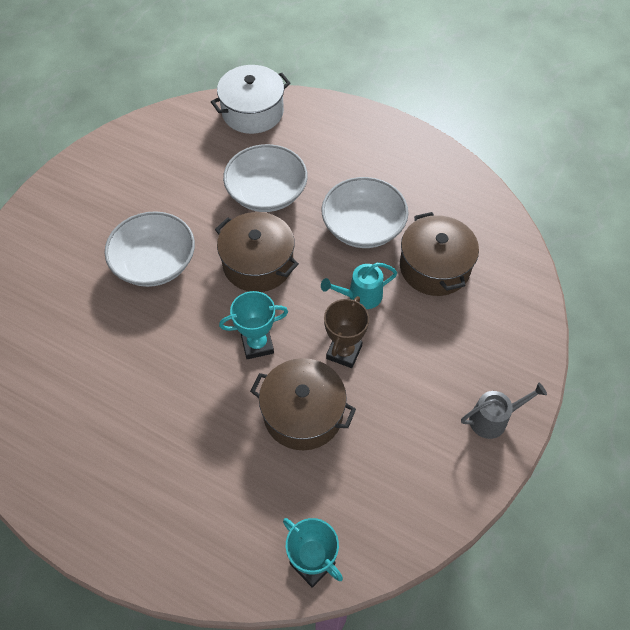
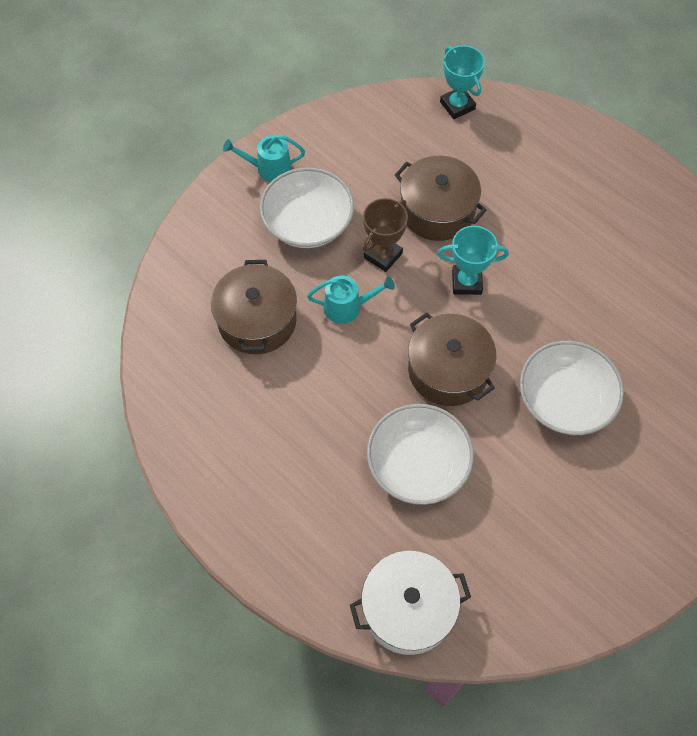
camera: 165 degrees left, 5 degrees up
(363, 227) = (316, 388): white bowl -> white bowl (308, 222)
(493, 419) = (269, 169): grey watering can -> turquoise watering can

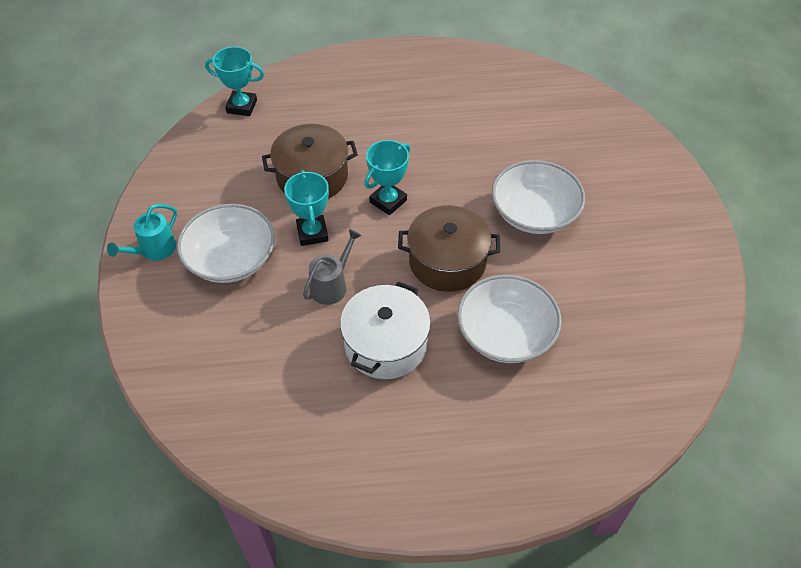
camera: 50 degrees left, 10 degrees down
(257, 320) = (278, 353): brown pot -> none
(347, 307) = (331, 285): turquoise watering can -> grey watering can
(383, 255) = (312, 233): brown trophy -> turquoise trophy
(408, 609) = (619, 424): white pot -> white pot (385, 344)

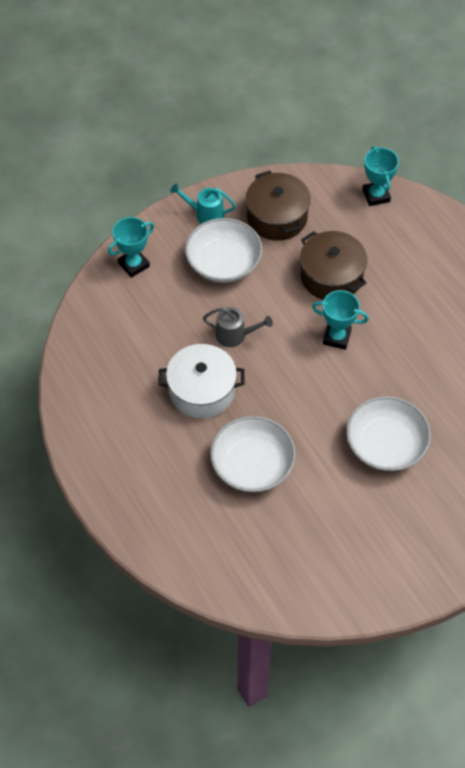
camera: 65 degrees right, 5 degrees up
(312, 233) = (276, 301): turquoise trophy -> turquoise trophy (134, 264)
(447, 261) = (299, 401): brown pot -> brown pot (277, 217)

